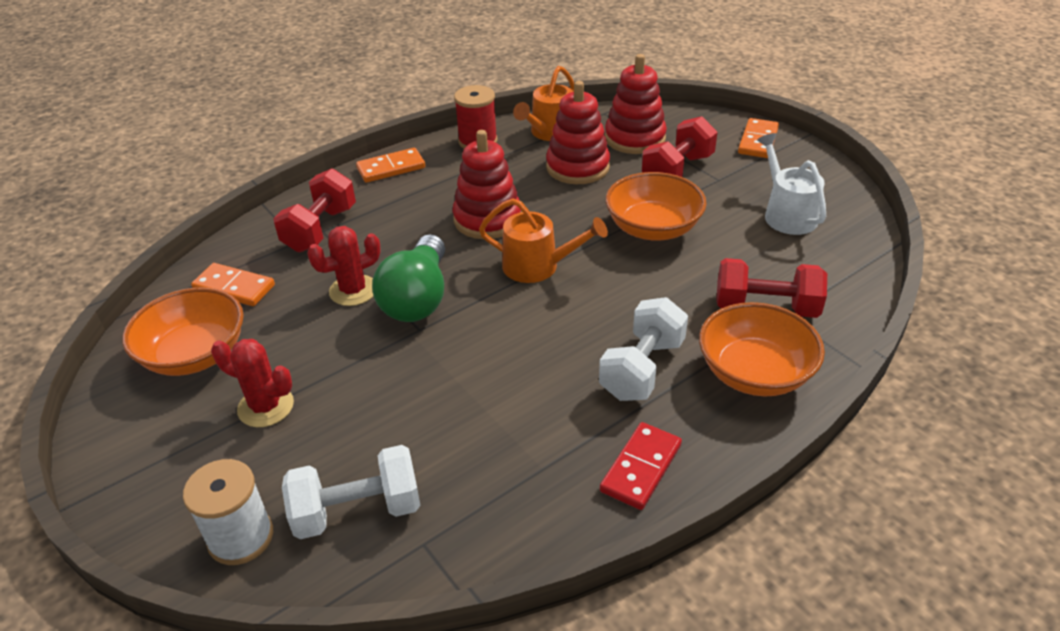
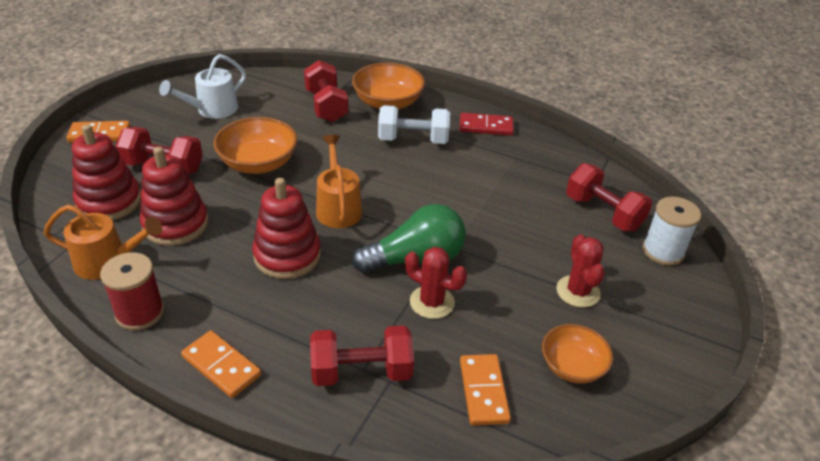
camera: 120 degrees left, 0 degrees up
(195, 354) = (572, 366): orange bowl -> orange bowl, size x0.66
(357, 511) = (603, 213): white dumbbell -> red dumbbell

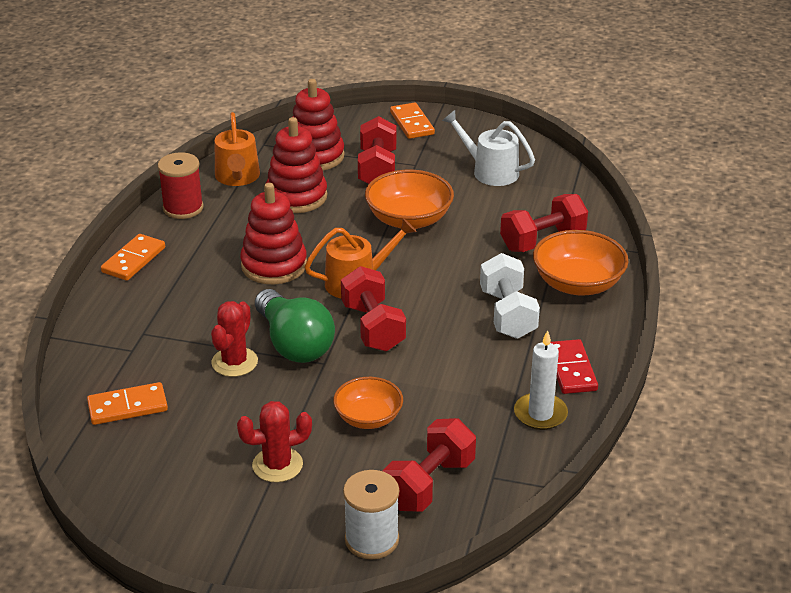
camera: 80 degrees right, 5 degrees down
(361, 372) = (139, 332): red dumbbell -> red dumbbell (373, 327)
(532, 149) = (540, 414): none -> white candle
(572, 366) = (167, 464): orange bowl -> orange bowl (368, 418)

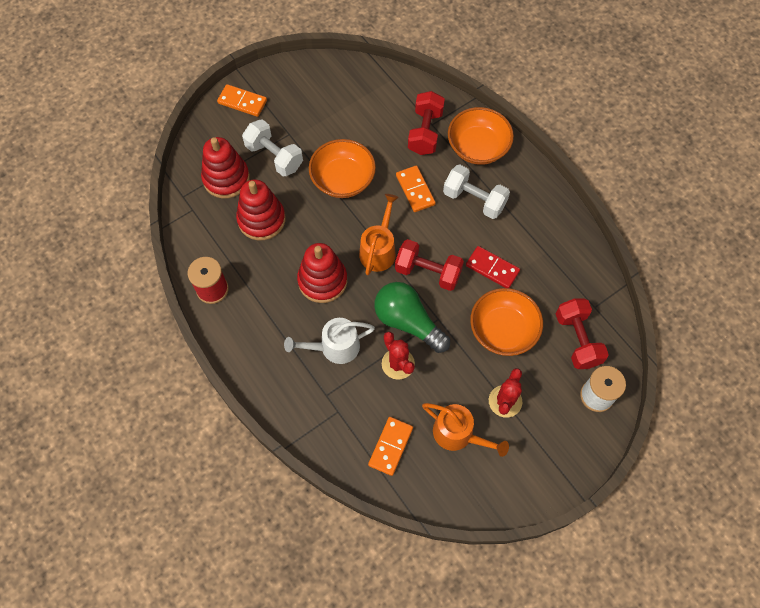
camera: 50 degrees left, 30 degrees up
(134, 260) = (244, 353): orange domino -> orange domino (415, 190)
(237, 178) = (208, 236): orange watering can -> orange watering can (458, 434)
(294, 344) = (408, 322): green light bulb -> green light bulb turned 150 degrees counterclockwise
(368, 418) = (503, 330): orange bowl -> orange bowl, size x1.53
(377, 169) = (274, 156): red dumbbell -> white dumbbell
(490, 171) = (334, 103): white watering can -> white watering can (334, 347)
(540, 414) = (566, 249): white candle -> none
(571, 369) = (544, 207): red domino -> red domino (492, 268)

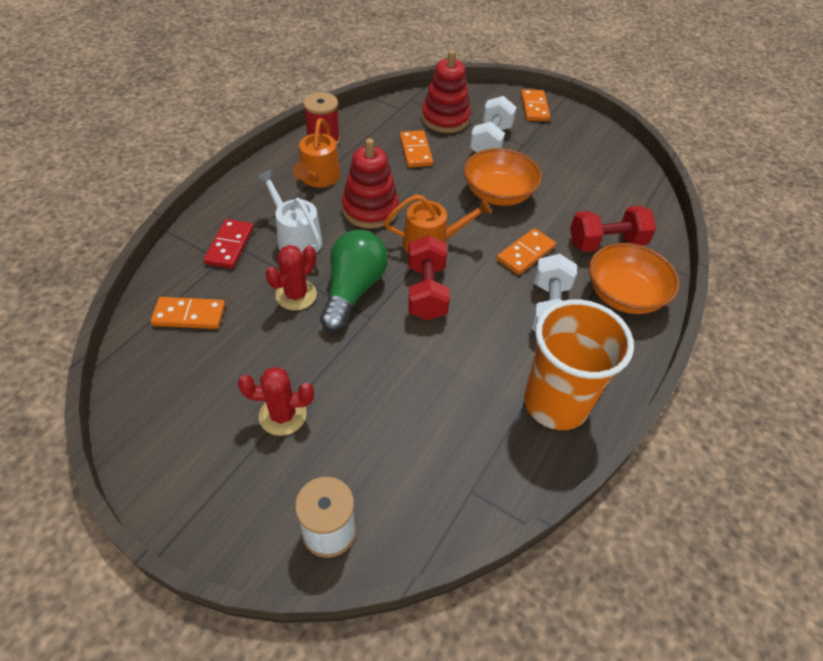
camera: 65 degrees right, 15 degrees down
(261, 219) = (415, 151): red stacking toy -> orange domino
(458, 434) = (221, 376): orange watering can -> orange watering can (318, 178)
(492, 268) = (465, 353): red domino -> red domino (230, 246)
(503, 330) = (383, 387): orange bowl -> none
(550, 232) = (556, 403): none -> orange cup
(577, 340) = (408, 480): red dumbbell -> none

